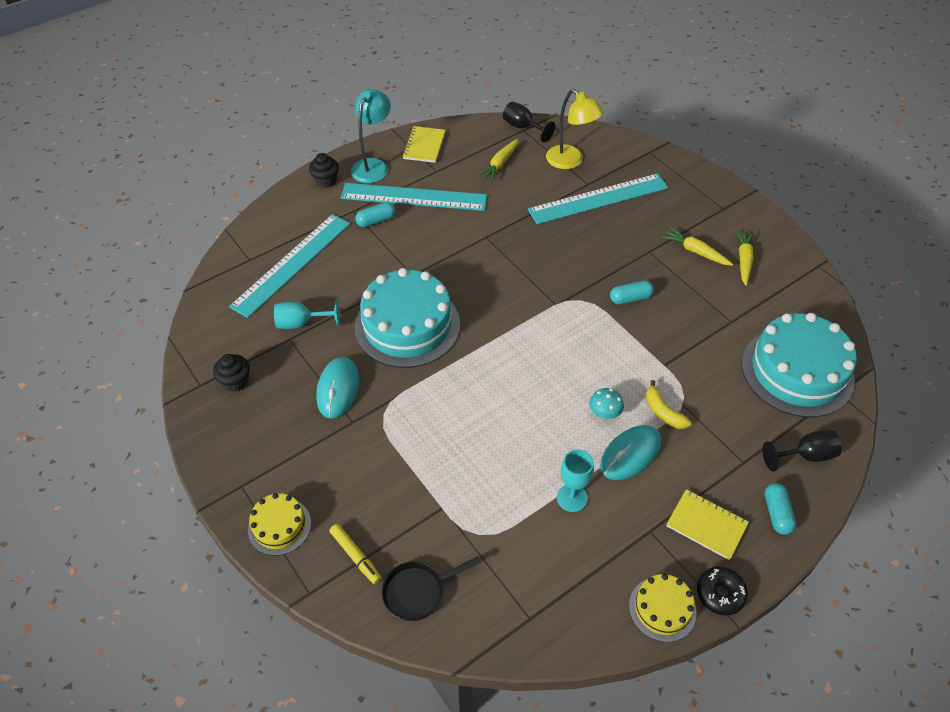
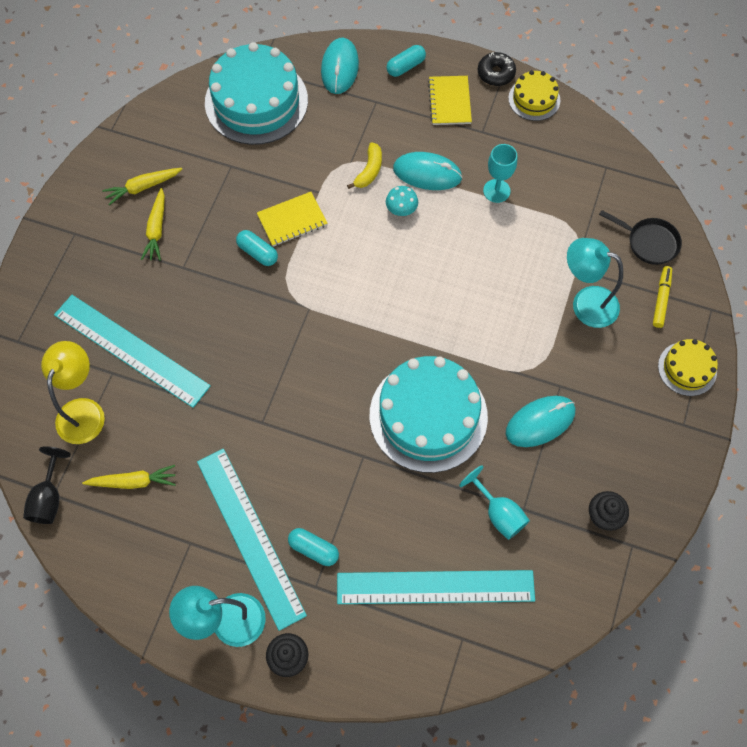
camera: 125 degrees left, 15 degrees up
(404, 491) = (585, 303): none -> turquoise lamp
(424, 146) = (153, 589): yellow notebook -> yellow notebook (292, 220)
(805, 455) = (340, 68): black goblet -> turquoise mouse

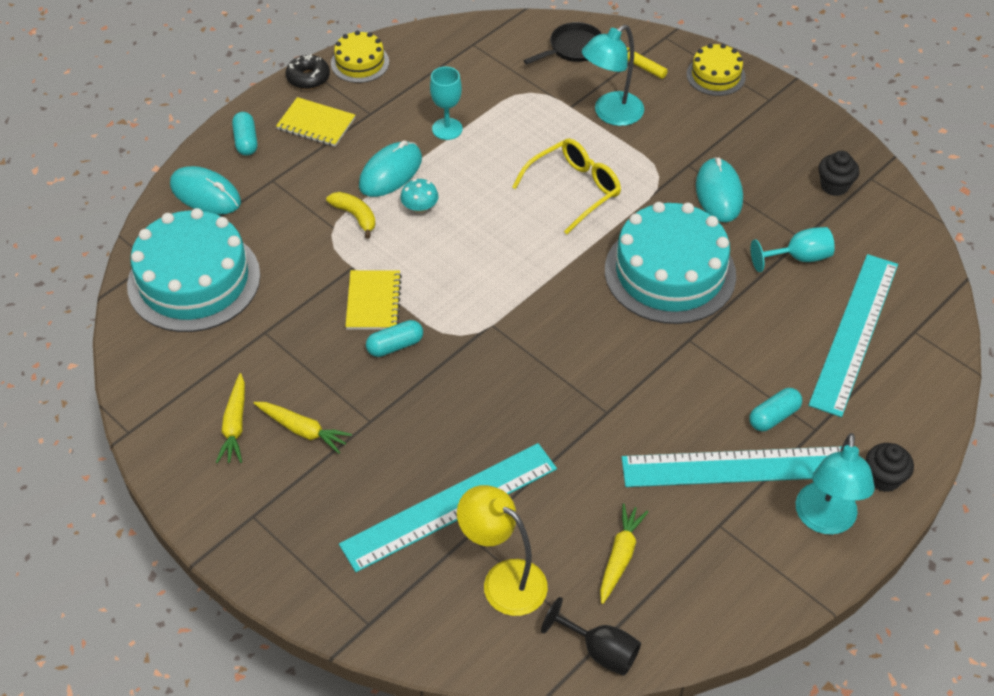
camera: 65 degrees left, 15 degrees down
(482, 309) = (574, 189): none -> yellow glasses

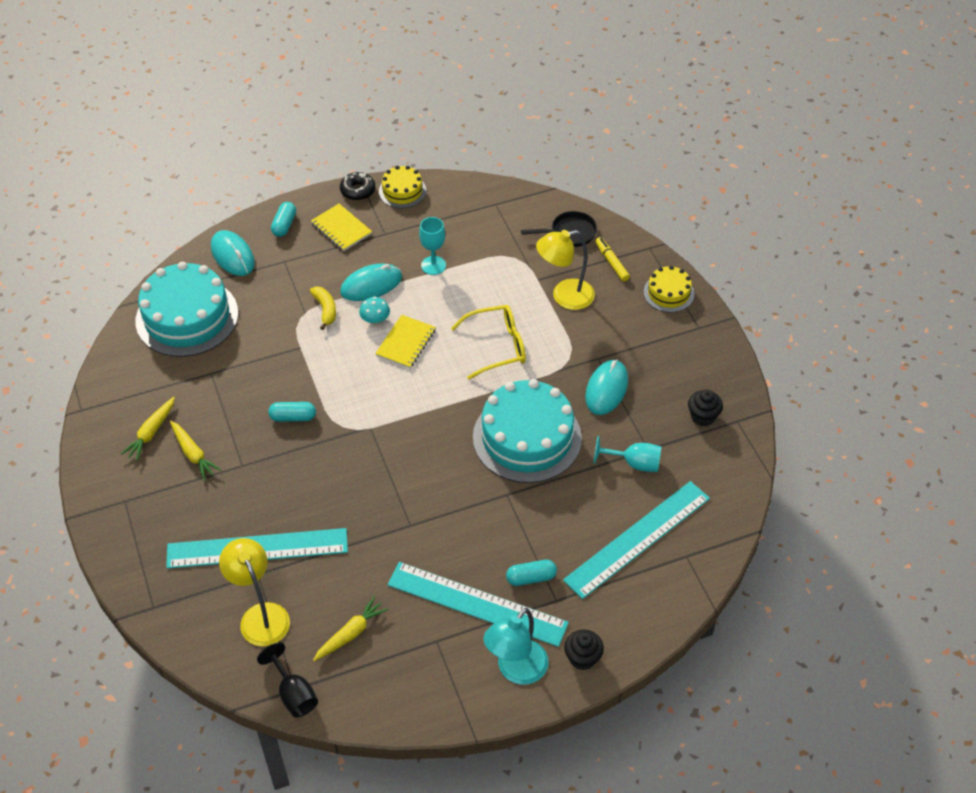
camera: 25 degrees right, 0 degrees up
(373, 302) = (298, 379): yellow notebook -> yellow notebook (406, 343)
(611, 114) = (564, 296): turquoise lamp -> yellow lamp

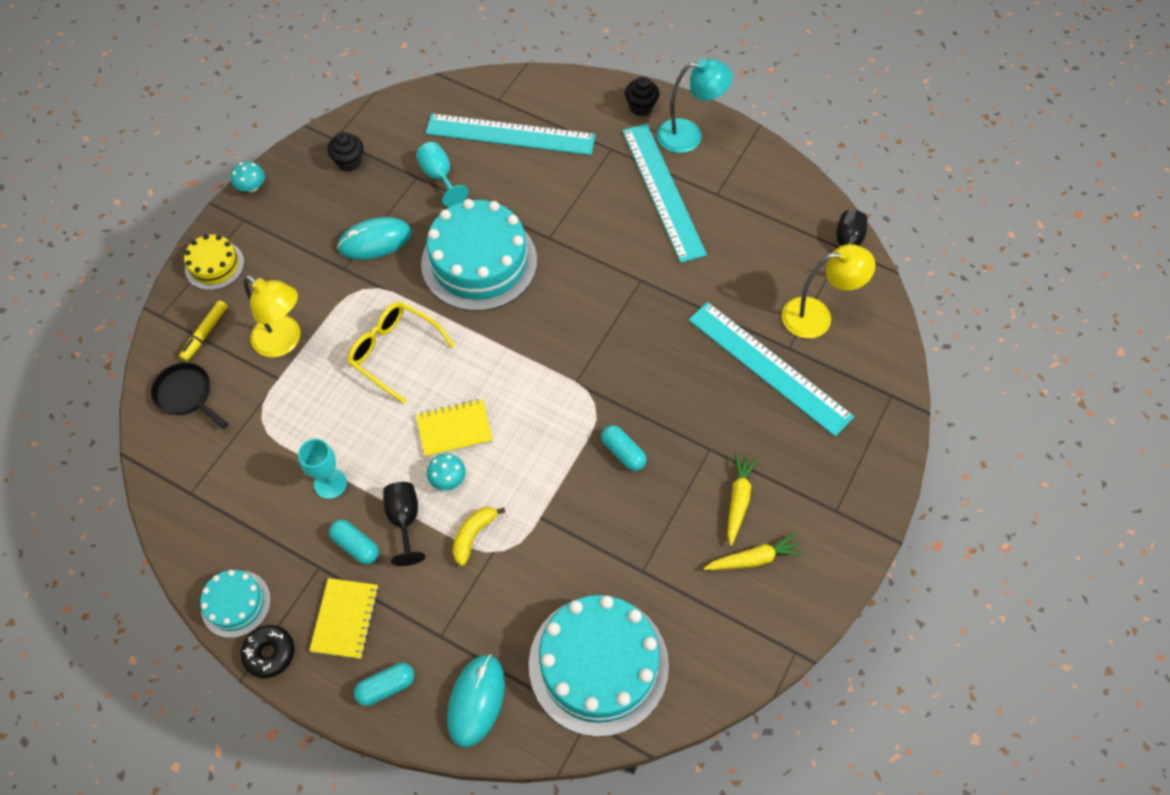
camera: 130 degrees left, 10 degrees up
(260, 615) = (817, 316): yellow lamp -> yellow lamp turned 120 degrees counterclockwise
(351, 633) = (767, 248): yellow carrot -> none
(371, 285) = (404, 520): turquoise mouse -> black goblet
(402, 191) = (236, 604): yellow cake -> turquoise cake
(531, 578) = (608, 174): turquoise capsule -> turquoise capsule (356, 545)
(729, 347) = (252, 187): none -> turquoise mushroom

